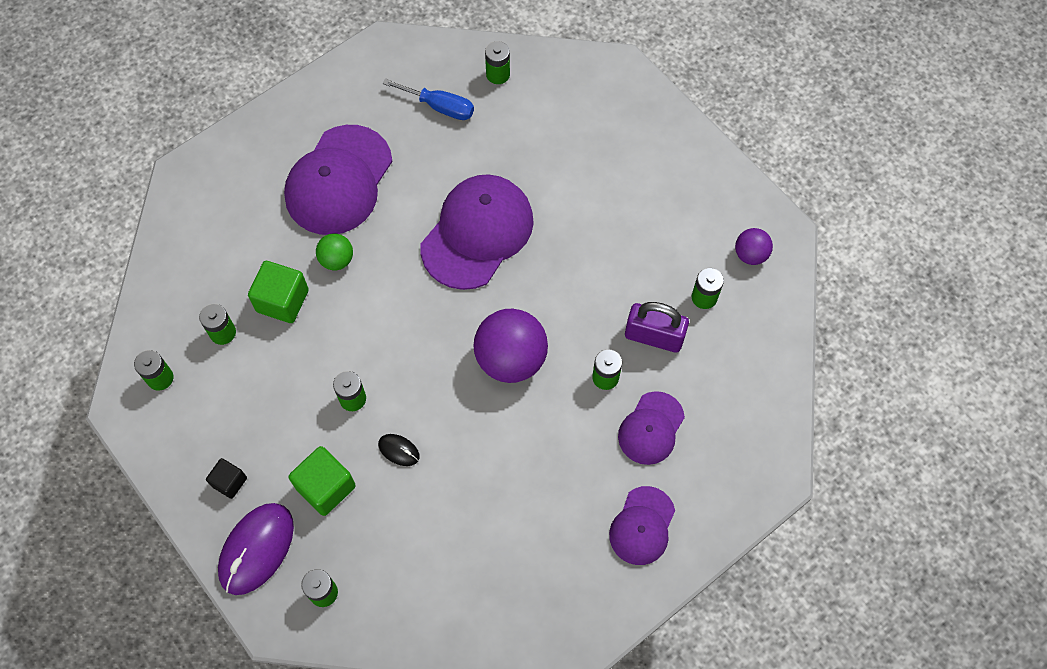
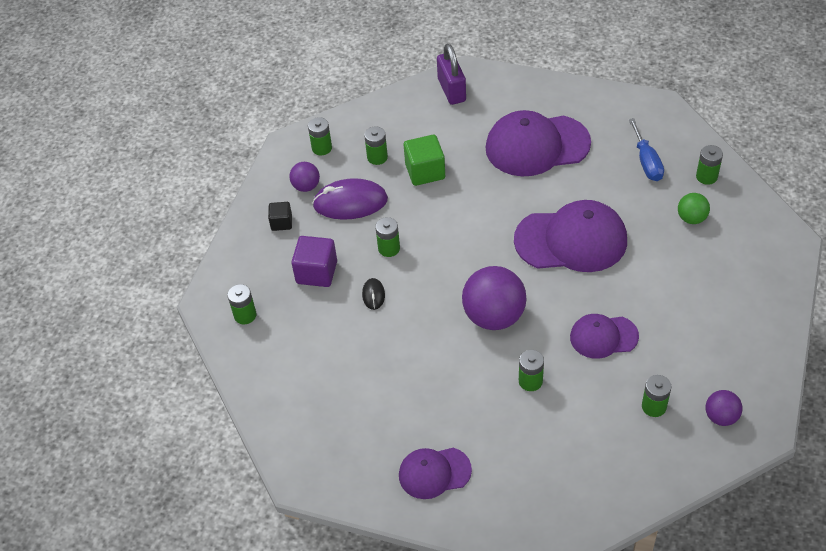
camera: 60 degrees right, 15 degrees down
(200, 427) = (306, 186): none -> purple ball
(256, 549) = (248, 263): purple mouse -> purple mouse (350, 202)
(326, 487) = (316, 272): green cube -> purple cube
(337, 260) = (479, 180): green ball -> green ball (691, 218)
(651, 428) = (515, 434): purple cap -> purple cap (603, 337)
(654, 336) = (591, 392): purple padlock -> purple padlock (451, 90)

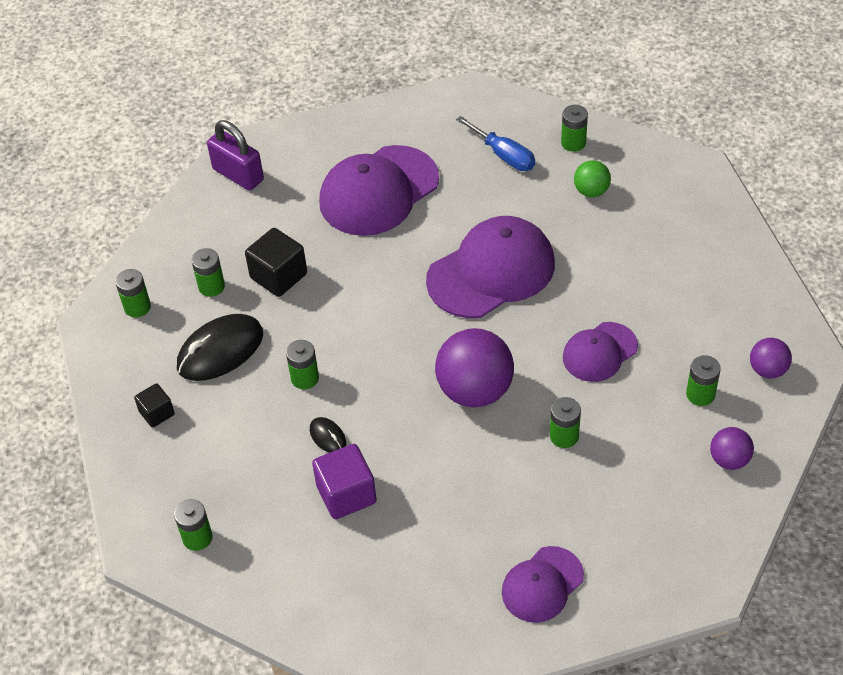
camera: 35 degrees left, 0 degrees up
(306, 186) = (153, 358): purple ball -> purple ball (729, 459)
(316, 272) = (243, 446): purple cube -> purple cube (346, 494)
(350, 202) = (220, 350): purple mouse -> black mouse
(425, 171) = (279, 276): green cube -> black cube

